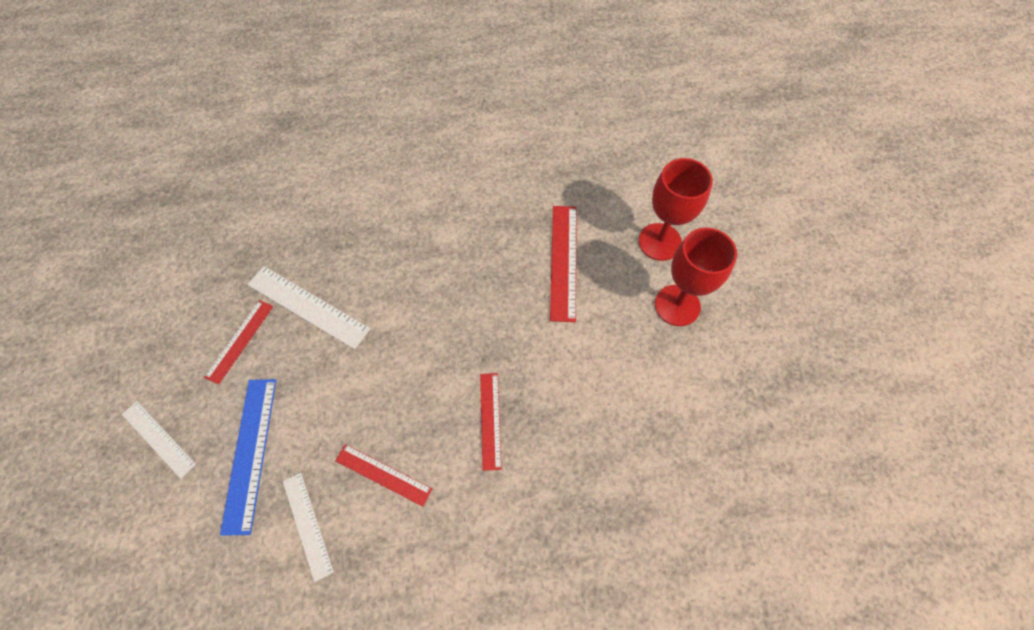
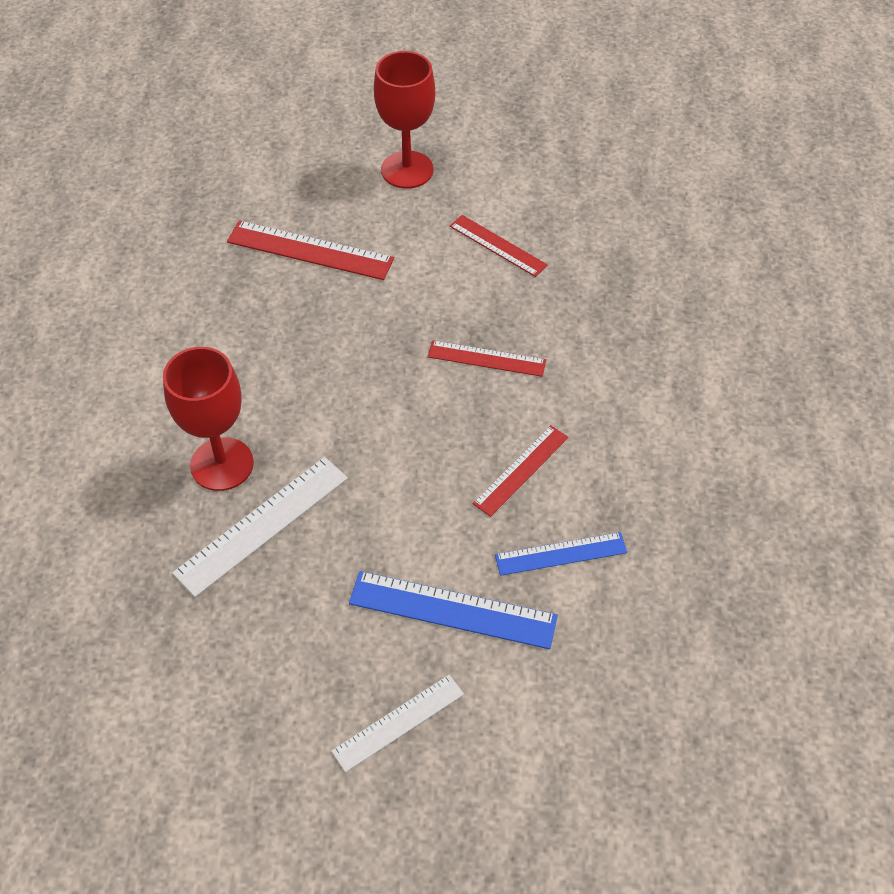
camera: 75 degrees left, 10 degrees down
(239, 341) = (283, 613): red ruler -> red ruler (497, 245)
(307, 525) = (560, 554): white ruler -> blue ruler
(659, 242) = (321, 162): red goblet -> red goblet (222, 464)

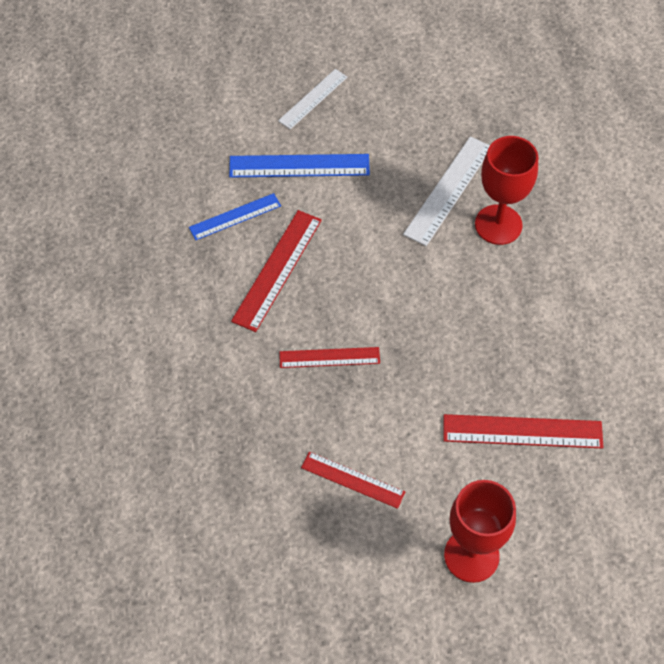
camera: 165 degrees right, 5 degrees up
(521, 470) = (277, 270): red ruler -> red ruler, size x1.53

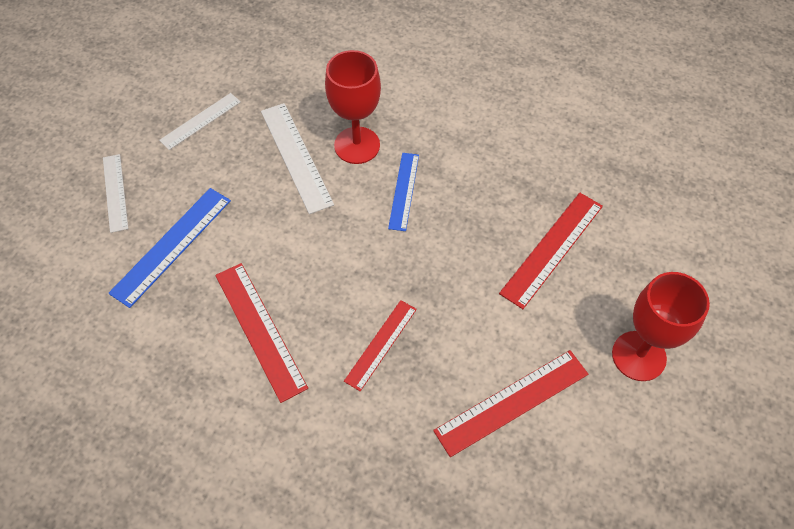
camera: 55 degrees left, 0 degrees up
(235, 217) = (175, 329): blue ruler -> blue ruler (404, 191)
(353, 479) = (512, 402): red ruler -> red ruler, size x1.53
(423, 104) = (200, 121): none -> white ruler

